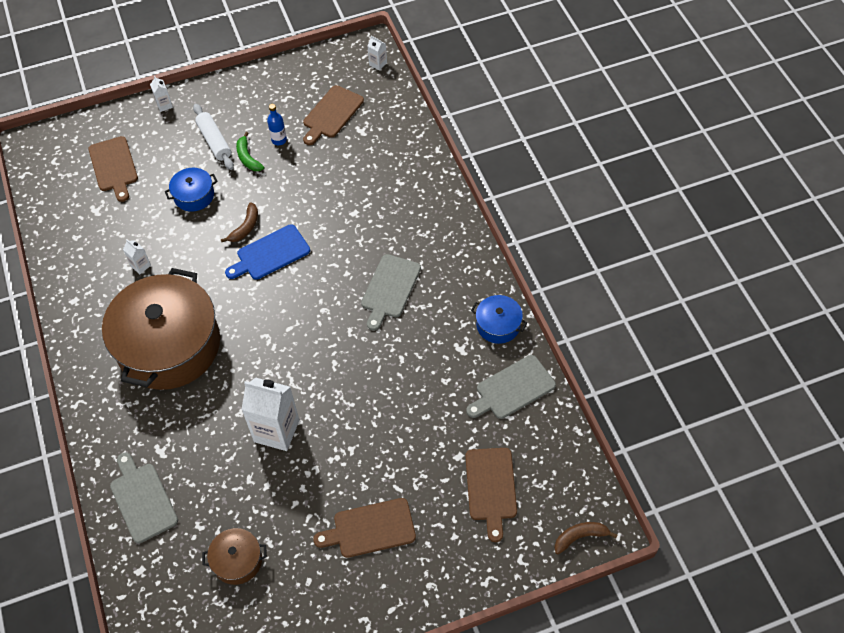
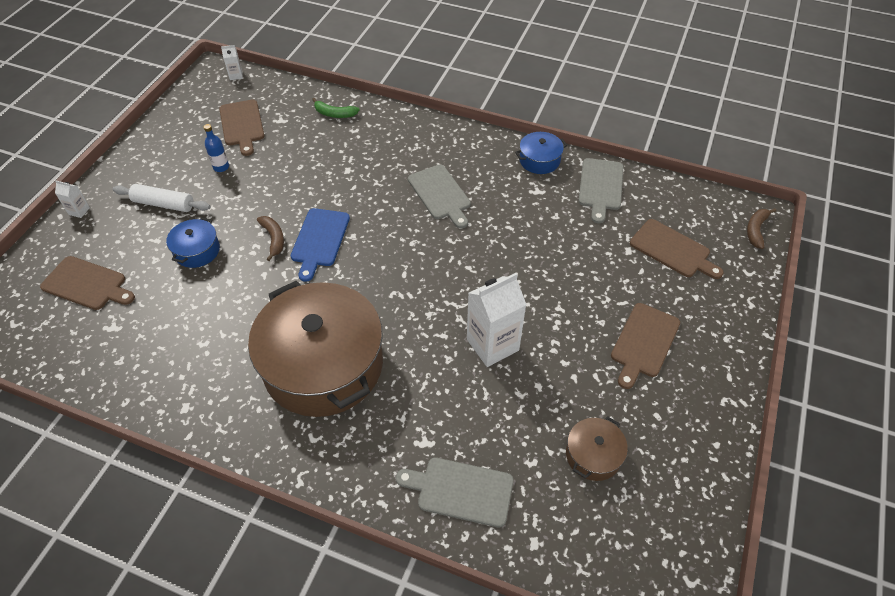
camera: 50 degrees left, 5 degrees down
(140, 266) = (216, 332): white carton -> none
(248, 158) = (210, 195): green banana -> green banana (334, 114)

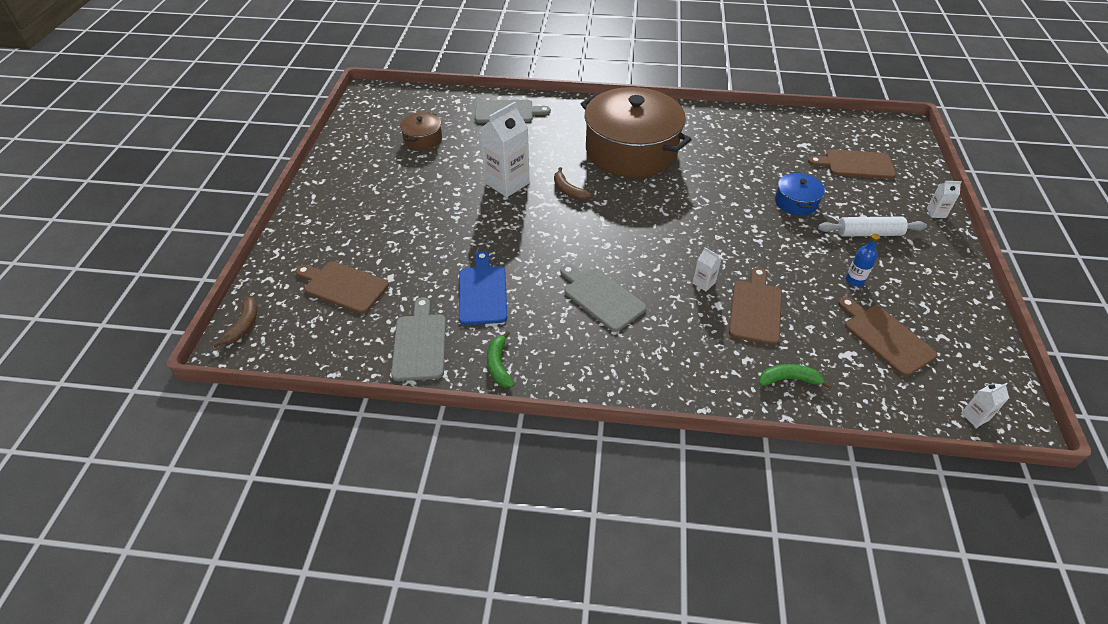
camera: 165 degrees right, 5 degrees down
(274, 239) = (738, 223): brown banana -> brown banana (568, 190)
(319, 240) = (695, 230): blue cutting board -> blue cutting board (483, 292)
(347, 189) = (703, 283): none -> white carton
(539, 160) = (498, 365): blue pot -> green banana
(643, 343) = (381, 205): brown cutting board -> brown cutting board (755, 309)

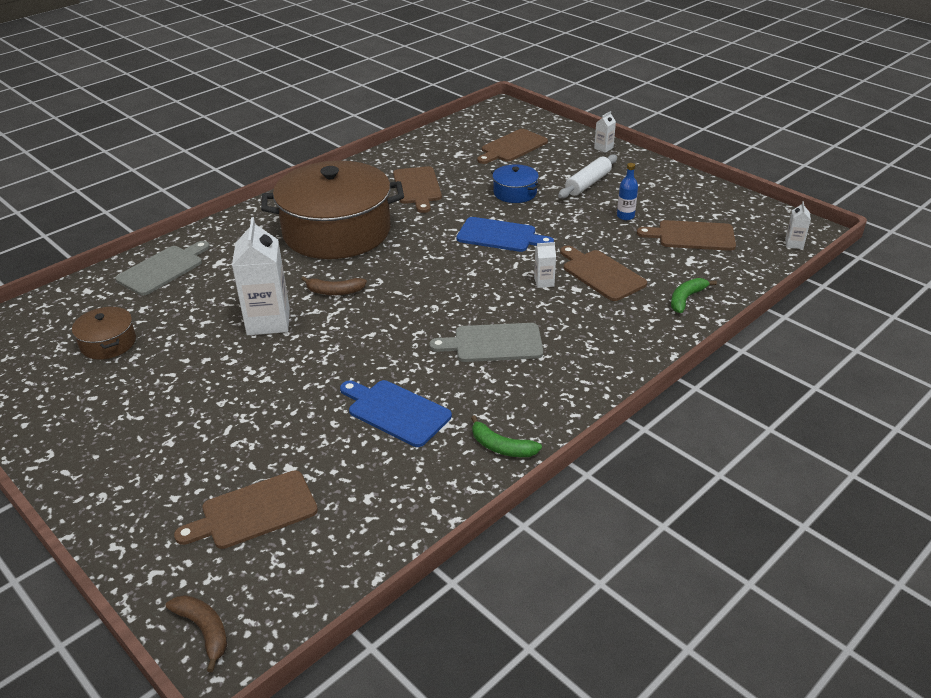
camera: 50 degrees left, 10 degrees down
(420, 343) = (412, 489): grey cutting board -> none
(730, 227) = (500, 236): none -> blue cutting board
(731, 152) = (417, 187): none -> brown cutting board

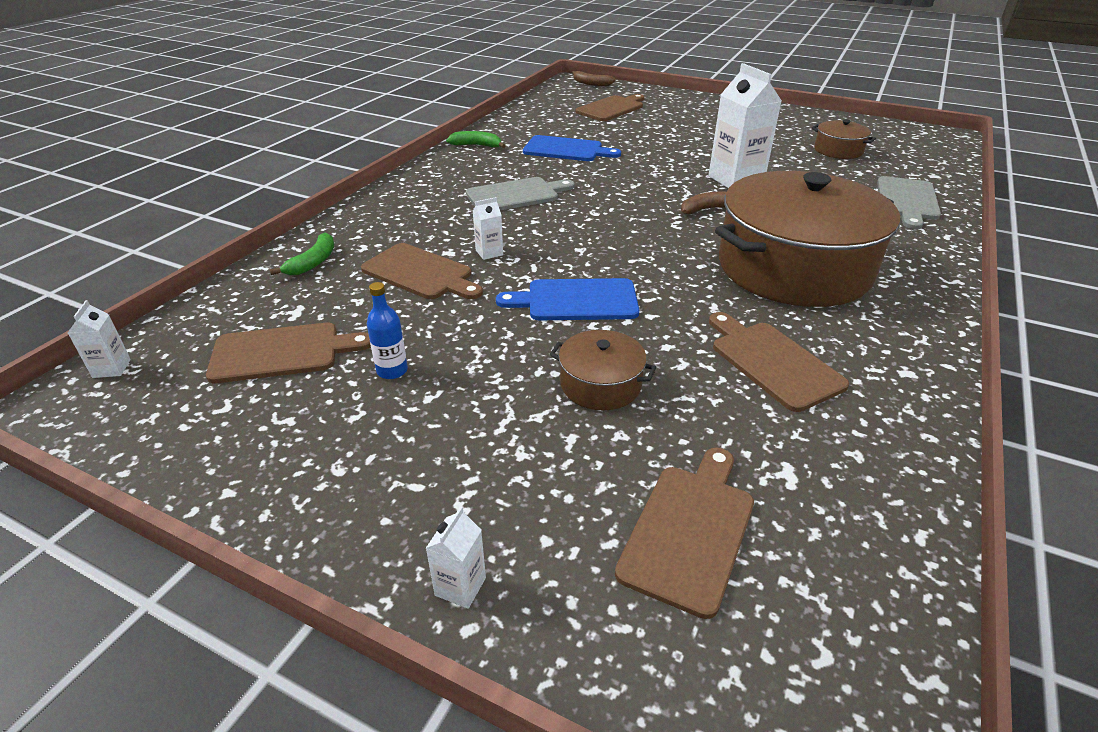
camera: 160 degrees right, 0 degrees up
(515, 193) = (600, 384): blue pot -> brown pot
(588, 184) = (473, 438): white rolling pin -> none

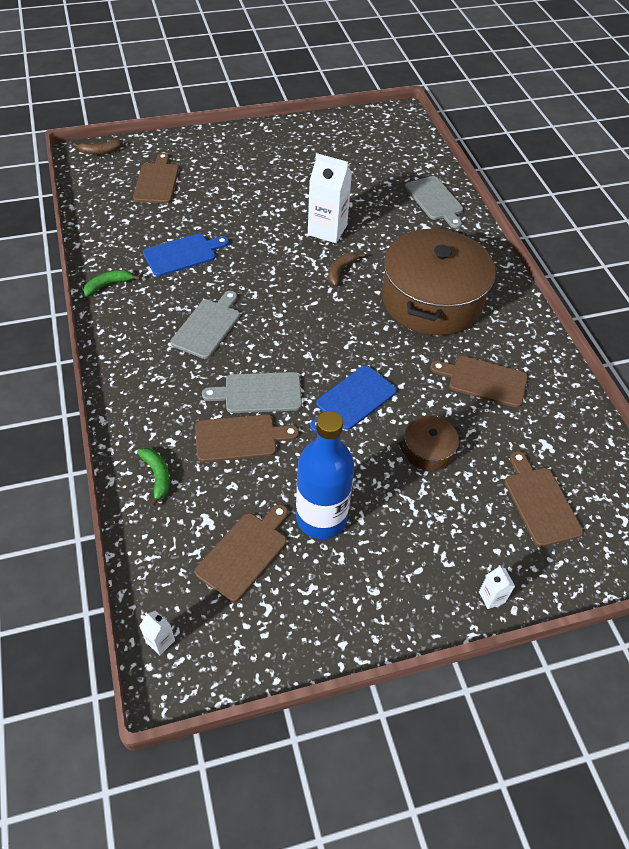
camera: 45 degrees left, 15 degrees up
(392, 371) = (321, 518): blue bottle -> blue bottle, size x2.40
(489, 253) = (259, 393): white carton -> grey cutting board
(838, 150) = (357, 163): brown pot -> none

